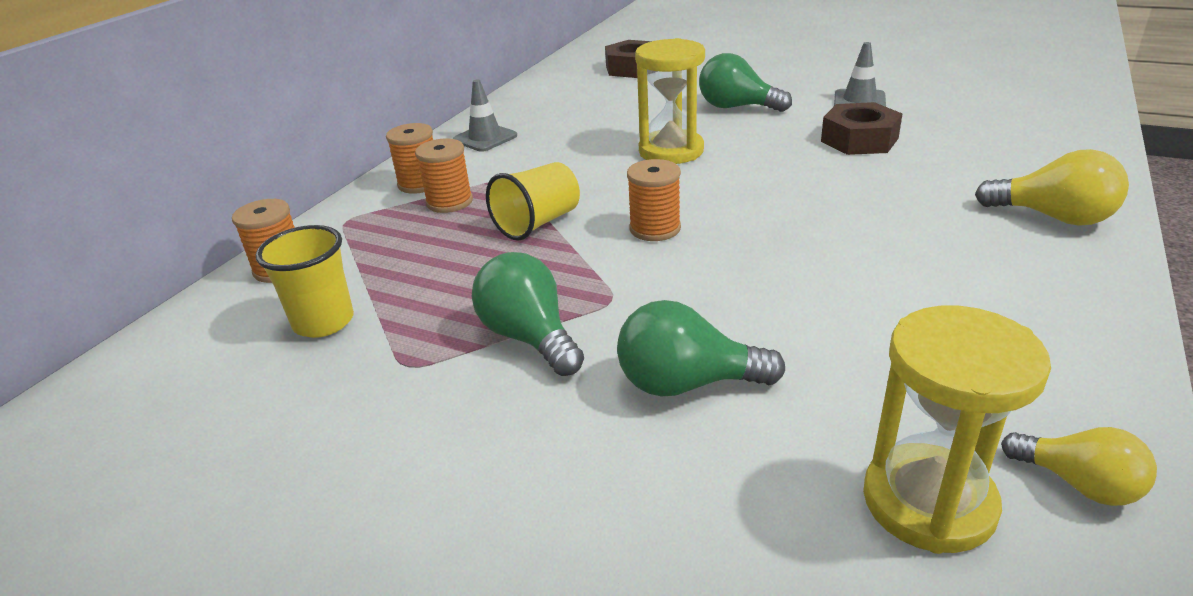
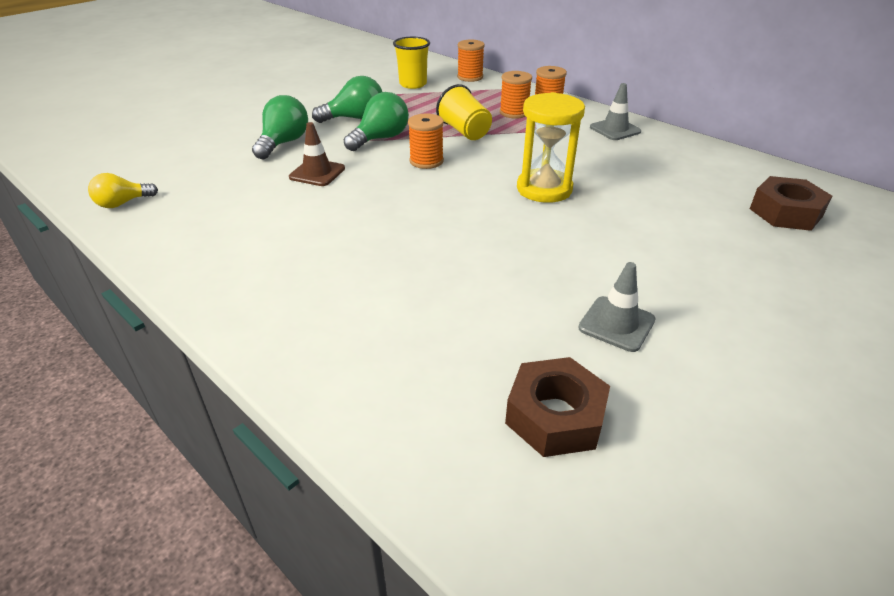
camera: 105 degrees right, 5 degrees up
(736, 107) = (632, 242): green light bulb -> green light bulb (380, 138)
(763, 304) = (317, 173): none -> brown traffic cone
(859, 140) = (507, 282): brown nut -> brown nut (555, 416)
(928, 502) = (163, 171): yellow hourglass -> none
(1053, 217) = (287, 317): yellow light bulb -> none

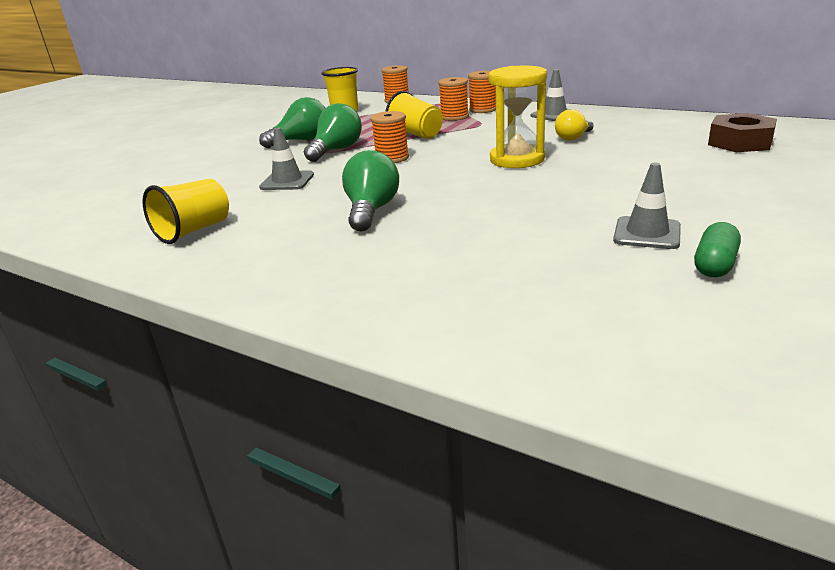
camera: 10 degrees left, 10 degrees down
(122, 203) = (88, 232): yellow light bulb -> yellow light bulb (573, 138)
(209, 222) = (194, 231): none -> yellow cup
(283, 143) = (239, 166): green light bulb -> green light bulb (371, 211)
(317, 173) = (287, 181): brown traffic cone -> grey traffic cone
(555, 416) = (636, 303): brown nut -> none
(659, 384) = (715, 265): none -> green capsule

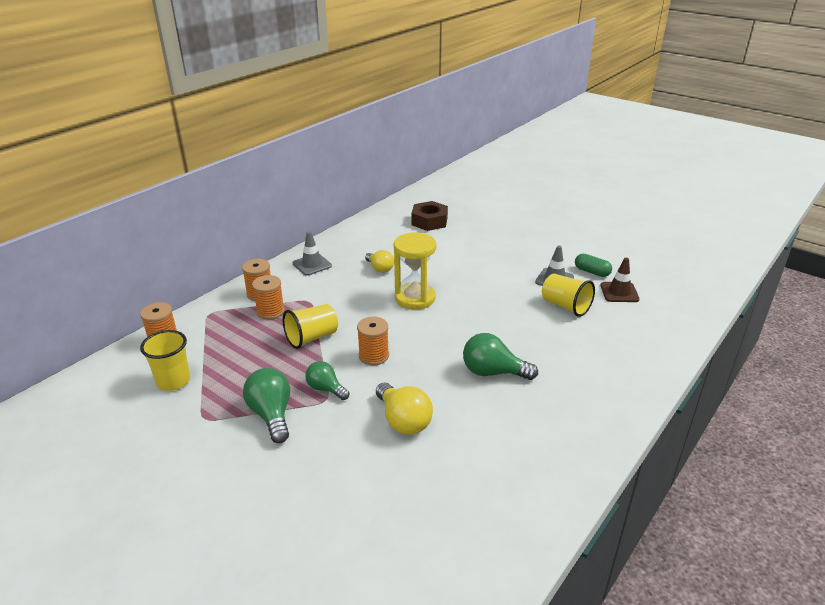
camera: 85 degrees left, 5 degrees up
(194, 231) = (507, 474): yellow cup -> yellow cup (565, 306)
(287, 181) = (403, 421): grey traffic cone -> yellow light bulb
(336, 150) = (326, 389): green light bulb -> green light bulb, size x0.66
(656, 294) = (619, 292): none -> brown traffic cone

